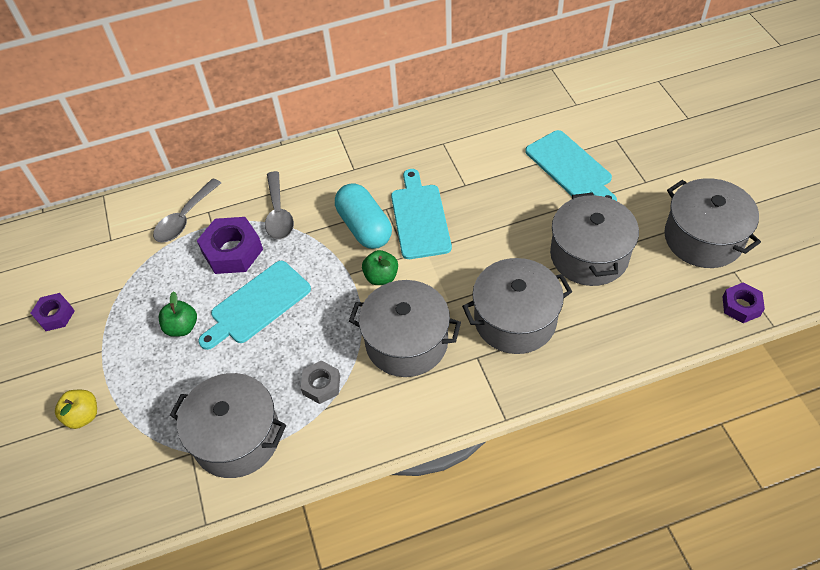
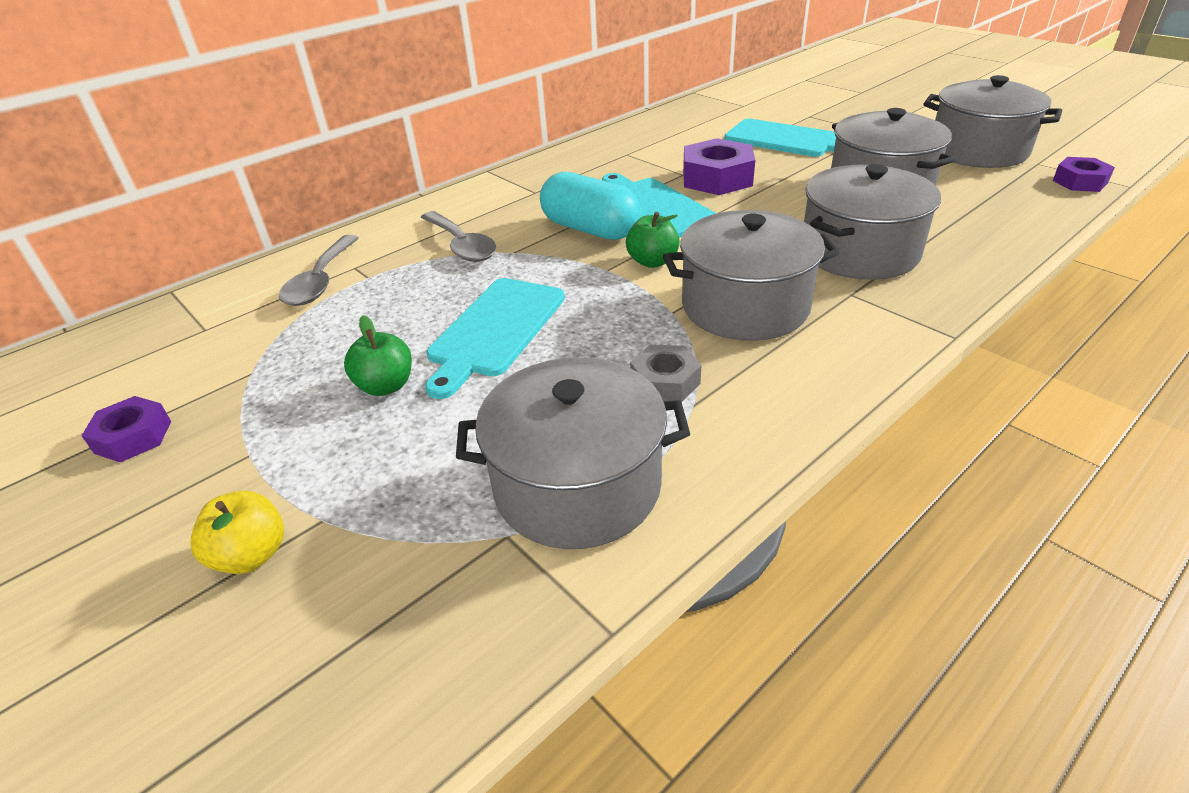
camera: 25 degrees left, 15 degrees down
(232, 251) = (417, 292): purple nut -> purple nut (717, 178)

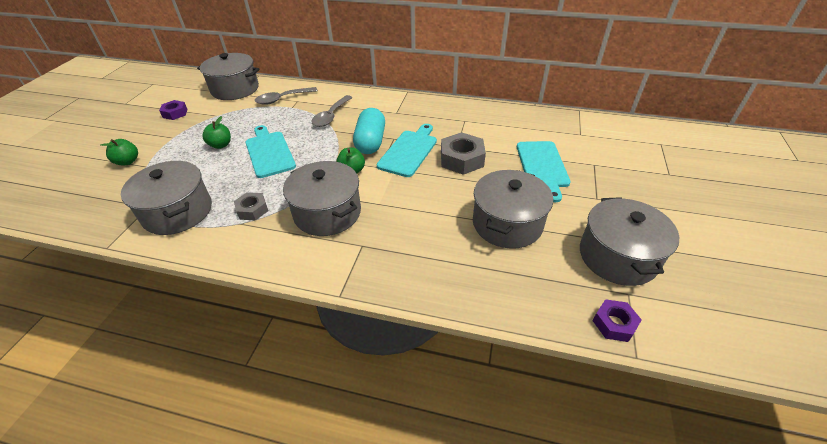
camera: 55 degrees right, 5 degrees up
(251, 555) = (127, 161): yellow apple -> green apple
(495, 330) = (269, 152): turquoise cutting board -> turquoise cutting board turned 75 degrees clockwise
(717, 178) = (461, 159): purple nut -> grey nut
(859, 252) = (412, 236): grey pot -> grey pot (235, 89)

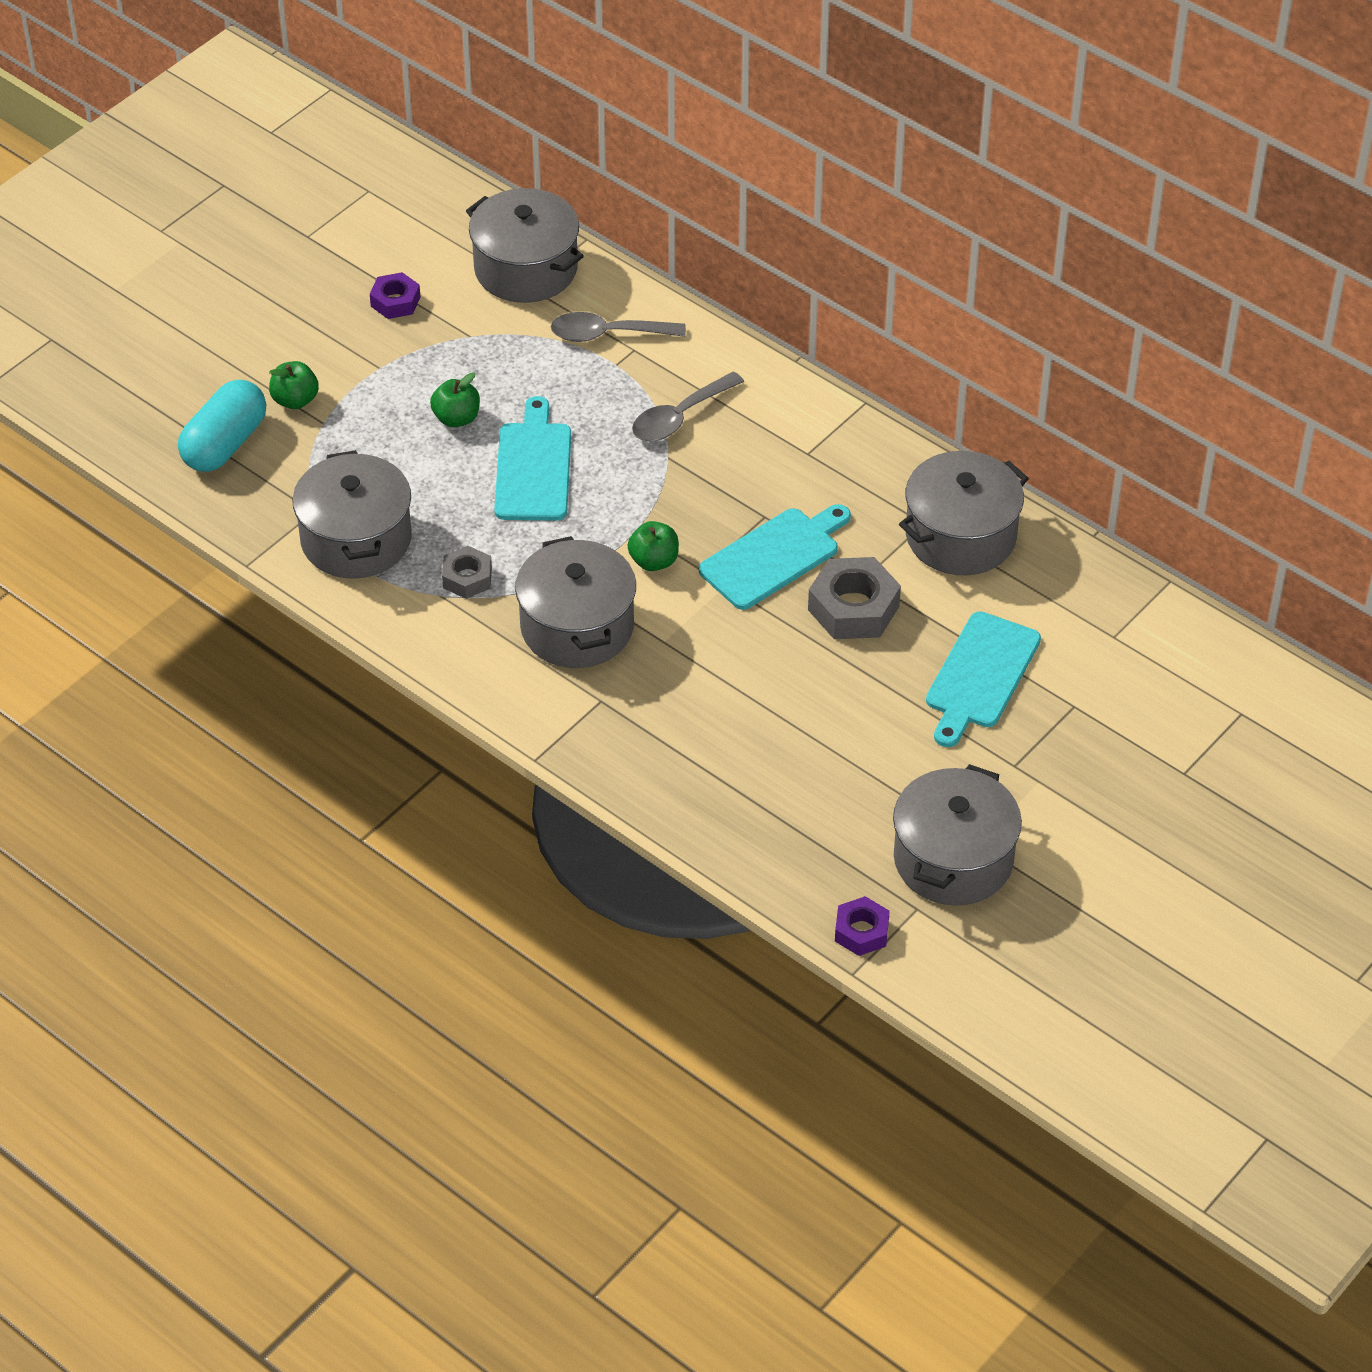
camera: 25 degrees right, 5 degrees up
(371, 142) = (719, 509): turquoise capsule -> turquoise capsule (225, 444)
(507, 223) = (836, 750): grey pot -> grey pot (960, 536)

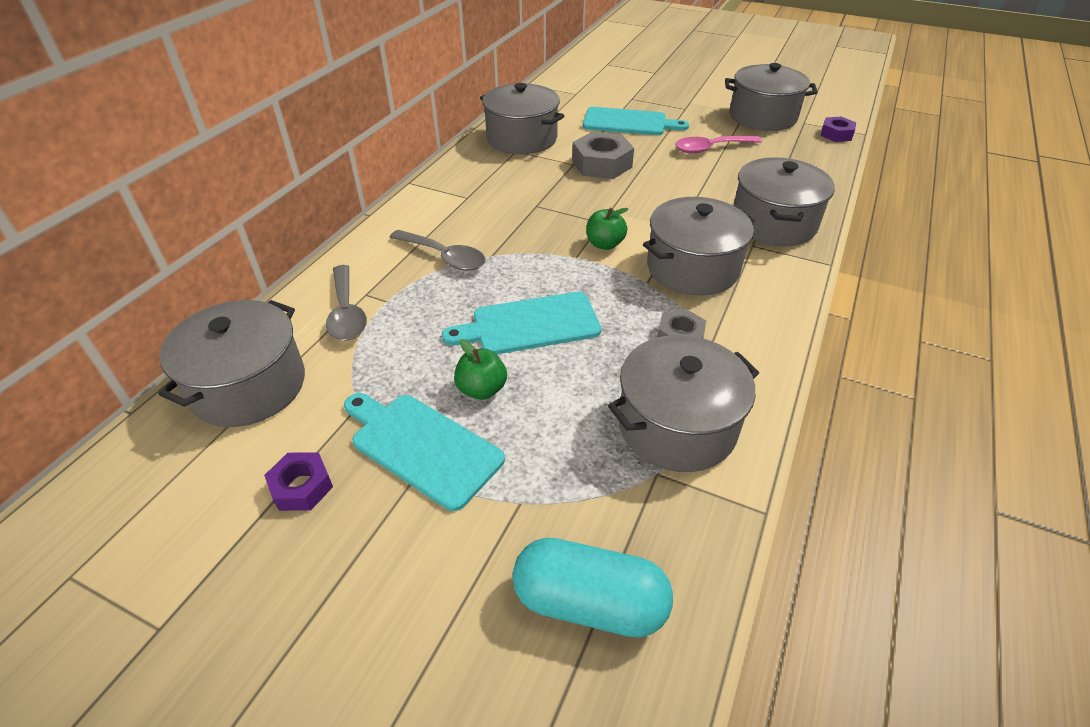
camera: 105 degrees left, 5 degrees down
(295, 400) = (490, 544): green apple -> none
(640, 740) = (773, 223): none -> grey pot
(773, 556) = (573, 197): turquoise cutting board -> turquoise cutting board (422, 447)
(862, 749) = (710, 148): none -> pink spoon

